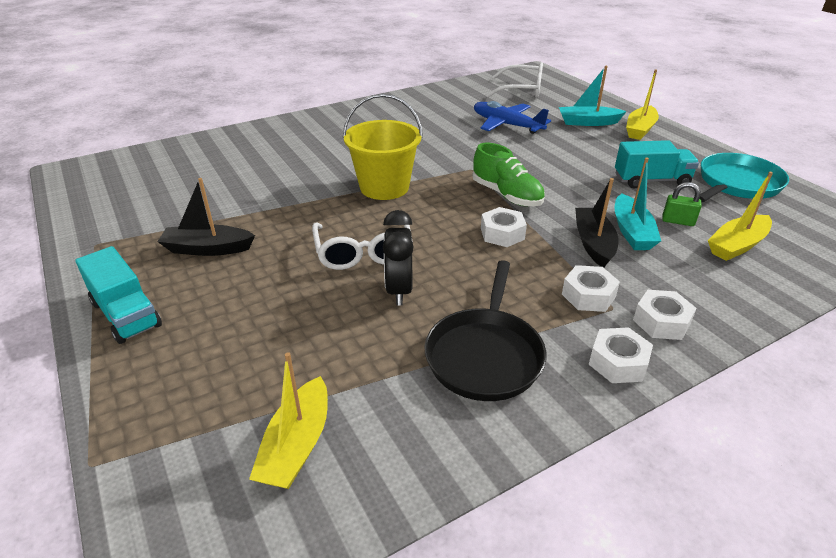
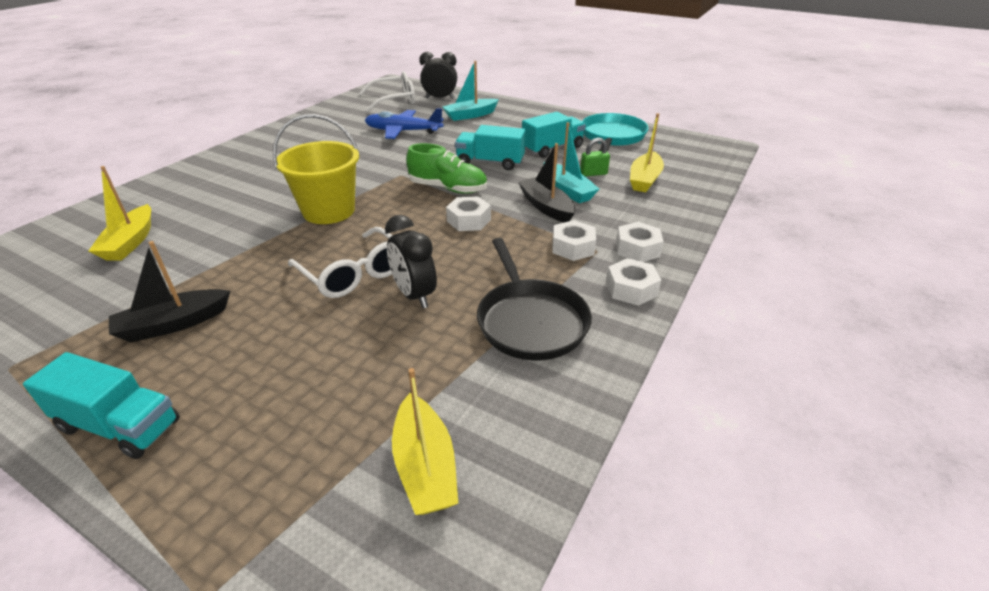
camera: 30 degrees left, 0 degrees up
(569, 97) = (440, 98): none -> black clock
(570, 179) = (490, 162): none -> turquoise truck
(640, 129) = (515, 112): yellow boat -> yellow boat (130, 242)

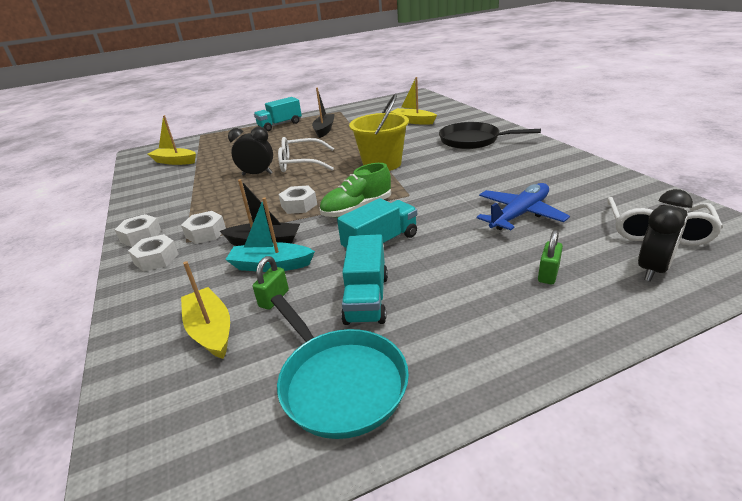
camera: 130 degrees right, 5 degrees down
(470, 115) = (548, 274): turquoise boat -> green padlock
(530, 321) = (185, 197): black pan -> black pan (472, 140)

